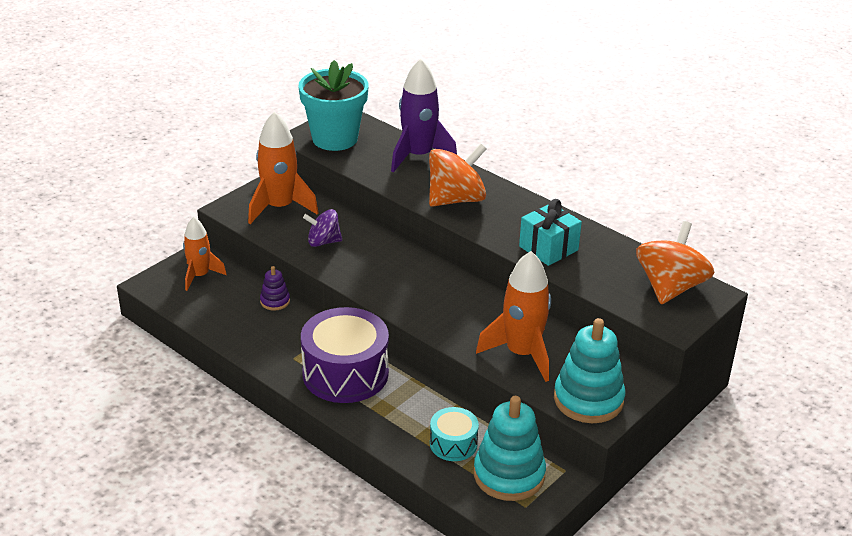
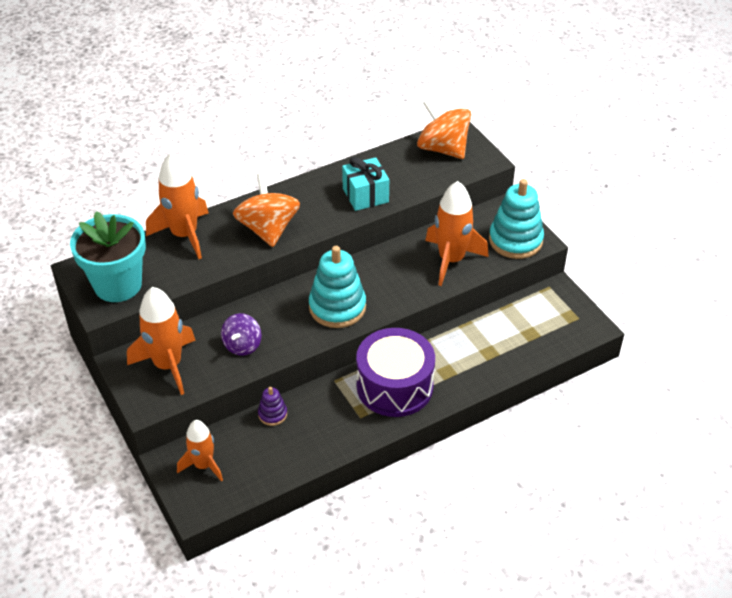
camera: 70 degrees left, 10 degrees up
(418, 156) = (184, 235): purple rocket -> orange rocket
(453, 444) = (502, 340): turquoise drum -> none
(509, 475) = (545, 318): turquoise stacking toy -> turquoise stacking toy (337, 307)

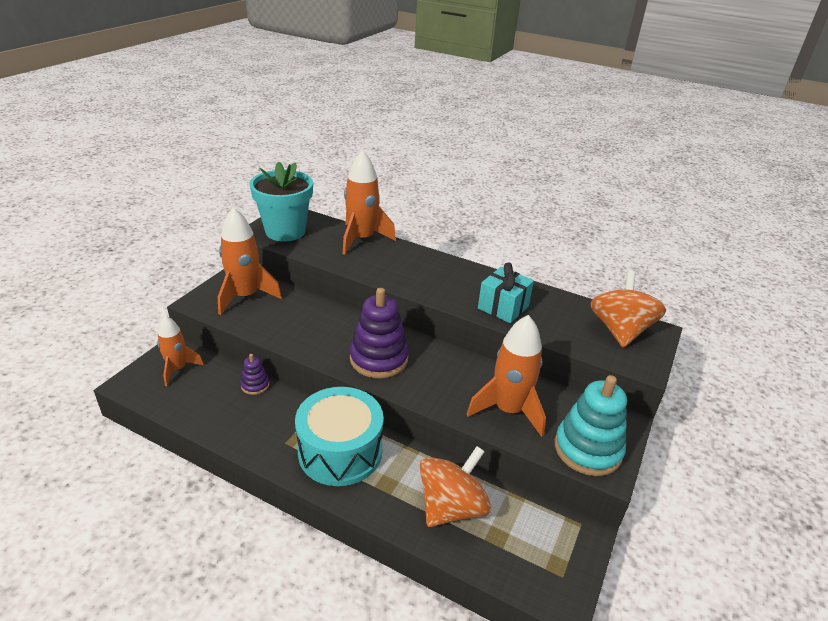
camera: 55 degrees right, 10 degrees down
(242, 345) = (293, 323): purple spinning top -> none
(268, 229) = (407, 272): orange spinning top -> orange spinning top (451, 507)
(337, 307) = (379, 359): turquoise stacking toy -> purple stacking toy
(394, 386) = (340, 451): purple drum -> turquoise drum

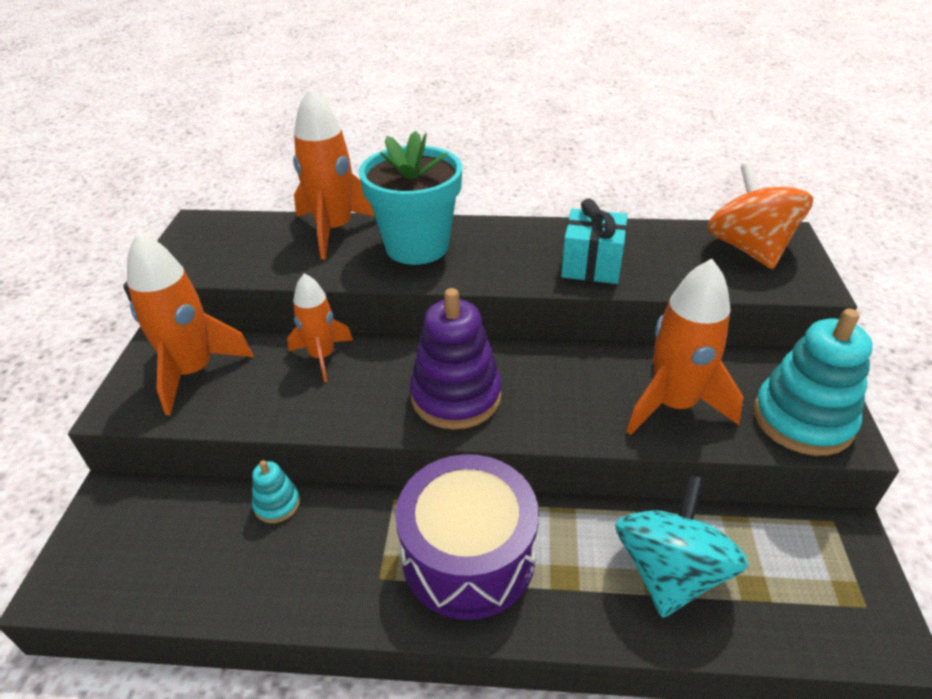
camera: 20 degrees left, 5 degrees up
(177, 369) = (133, 527): orange rocket -> orange rocket (322, 356)
(255, 385) = (277, 504): purple stacking toy -> turquoise stacking toy
(285, 231) = (211, 252): turquoise flower pot -> turquoise flower pot (417, 246)
(340, 451) = (468, 556): turquoise drum -> purple drum
(451, 507) = (670, 571): orange spinning top -> turquoise spinning top

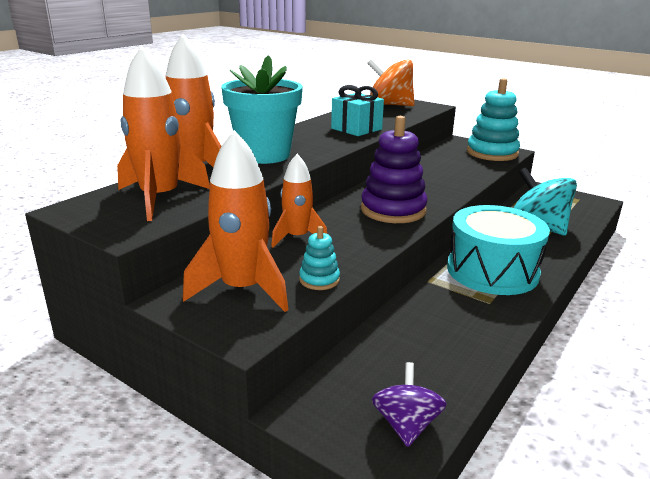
camera: 60 degrees left, 15 degrees down
(110, 579) = (406, 425): none -> purple spinning top
(277, 504) = (392, 325): turquoise stacking toy -> turquoise stacking toy (319, 280)
(468, 556) = (492, 271): purple drum -> turquoise drum
(673, 404) = (457, 169): orange rocket -> orange rocket (160, 198)

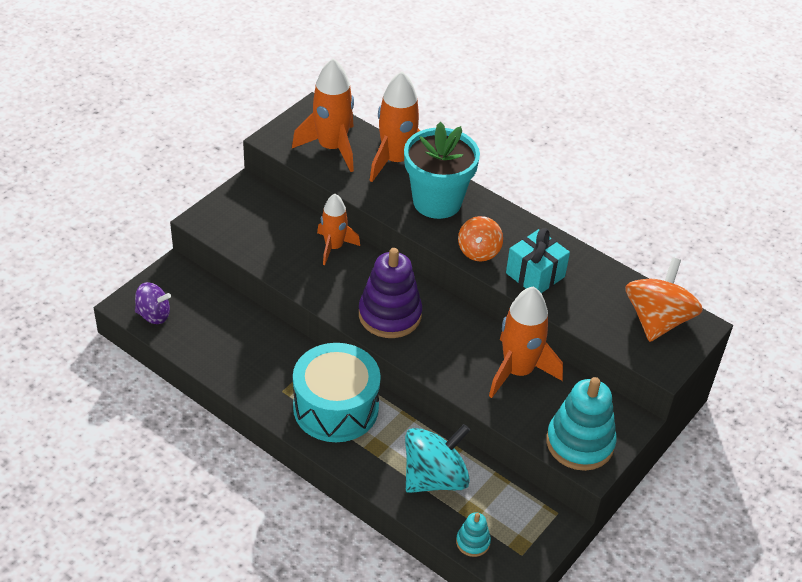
camera: 90 degrees right, 20 degrees up
(242, 289) = (255, 218): orange rocket -> orange rocket (518, 371)
(319, 280) = (264, 256): turquoise stacking toy -> turquoise stacking toy (473, 542)
(332, 143) = (479, 251): none -> orange spinning top

